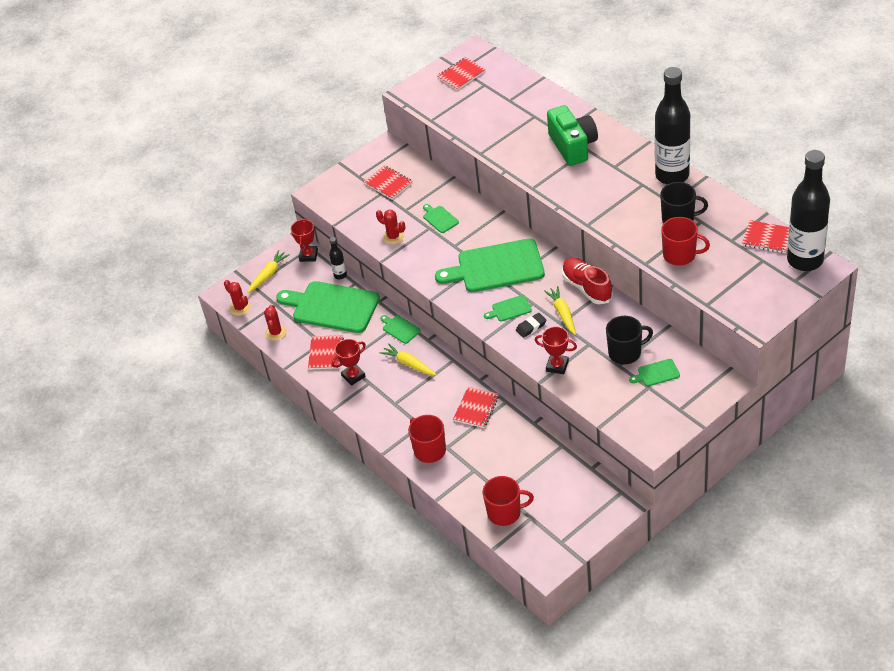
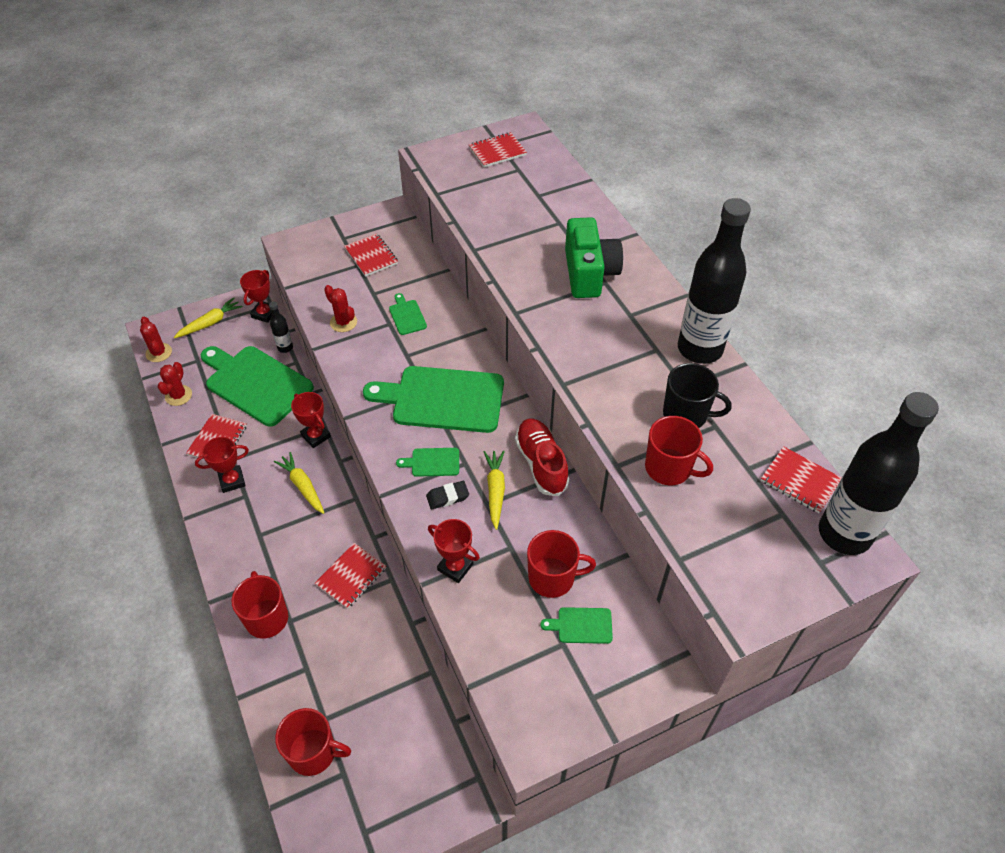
camera: 10 degrees right, 5 degrees up
(400, 329) = (316, 436): green cutting board -> red trophy
(625, 352) = (552, 578): black mug -> red mug

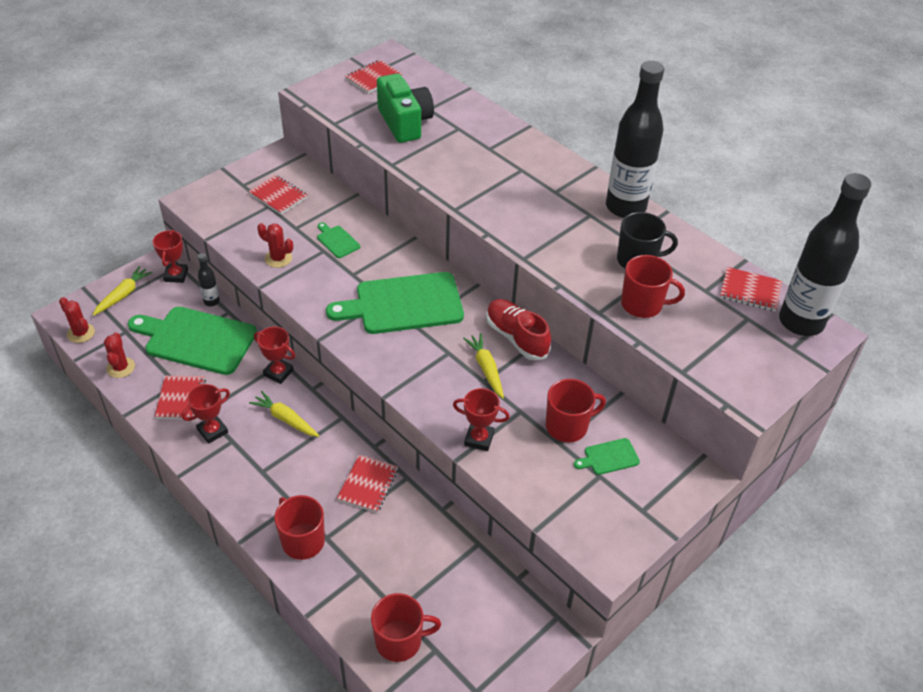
camera: 20 degrees left, 5 degrees down
(432, 462) = (418, 358): green cutting board -> none
(447, 497) = (445, 384): black eraser -> none
(589, 273) = (504, 165): green camera -> green camera (405, 123)

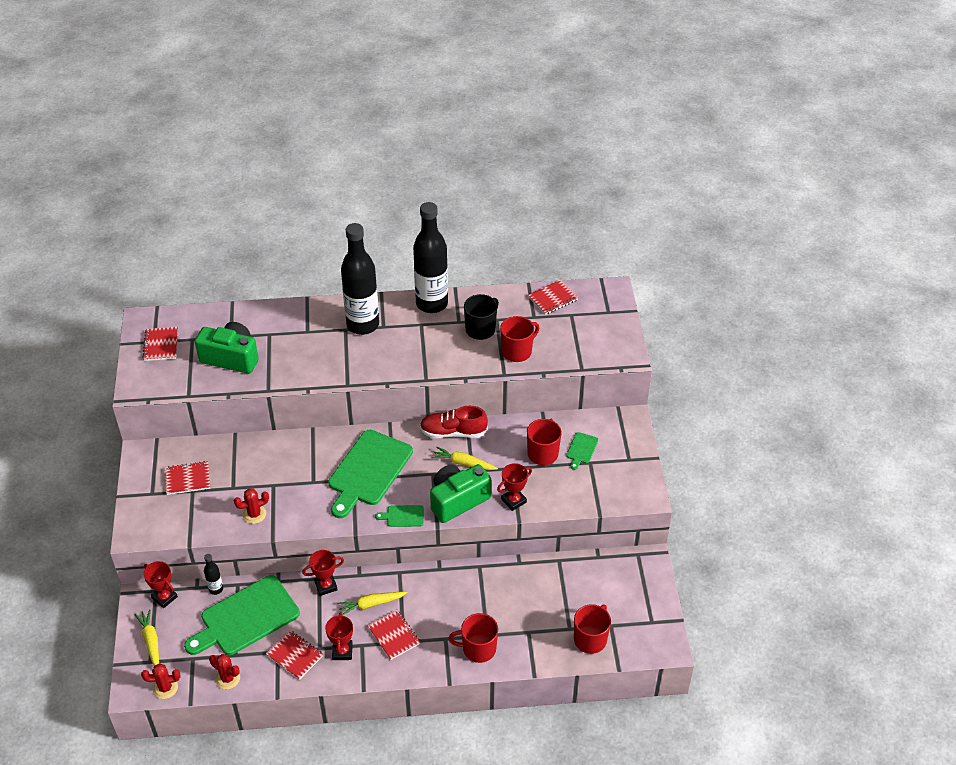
camera: 50 degrees left, 0 degrees up
(337, 241) = (271, 472): green cutting board -> green cutting board (403, 516)
(368, 485) = (466, 590): red notebook -> red notebook (394, 635)
(434, 392) = (458, 500): none -> green camera
(801, 322) = (595, 295): black bottle -> black bottle (363, 325)

